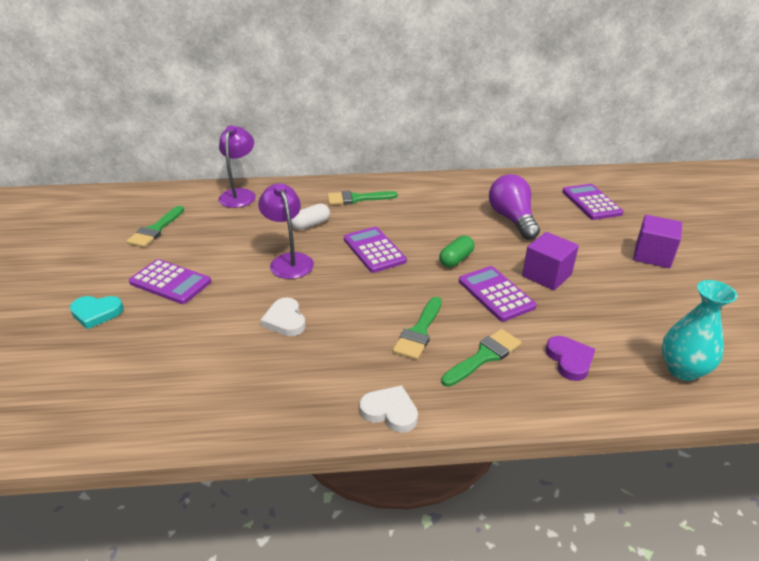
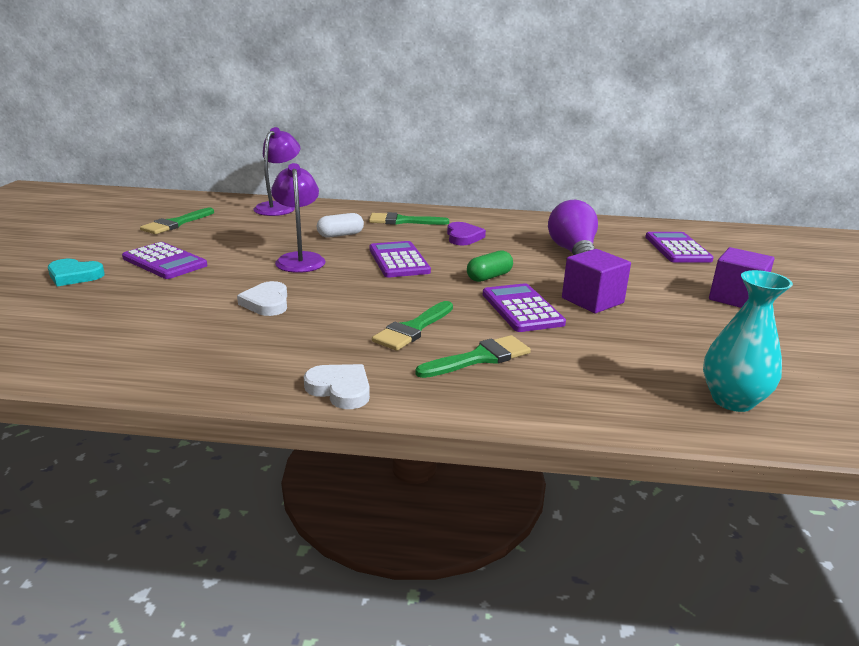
camera: 10 degrees right, 10 degrees down
(569, 360) = (585, 374): purple heart -> purple heart (463, 237)

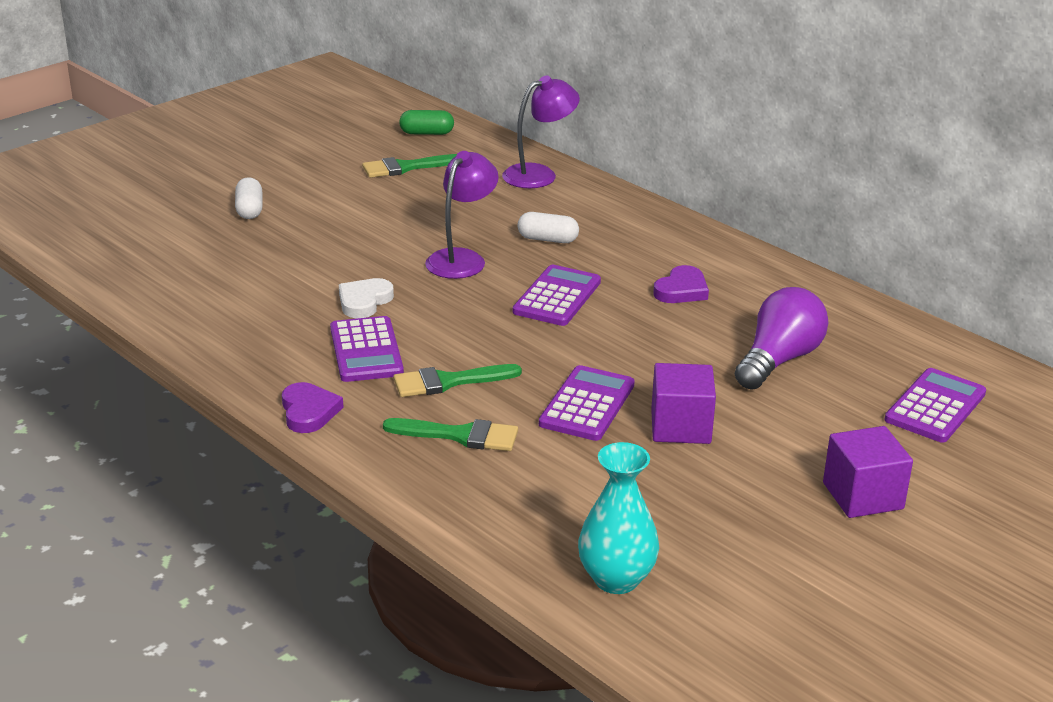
camera: 40 degrees right, 5 degrees up
(74, 276) = (249, 210): turquoise heart -> white capsule
(164, 262) = (338, 218): purple calculator -> purple calculator (366, 350)
(340, 389) = (309, 411): white heart -> purple heart
(402, 221) = (648, 241): green brush -> none
(489, 277) = (619, 354): green capsule -> green capsule (427, 133)

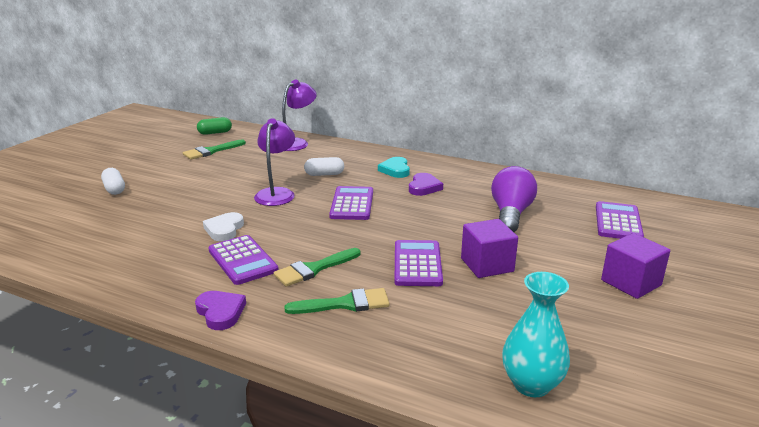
camera: 20 degrees left, 5 degrees down
(659, 252) = (395, 170): none -> turquoise heart

